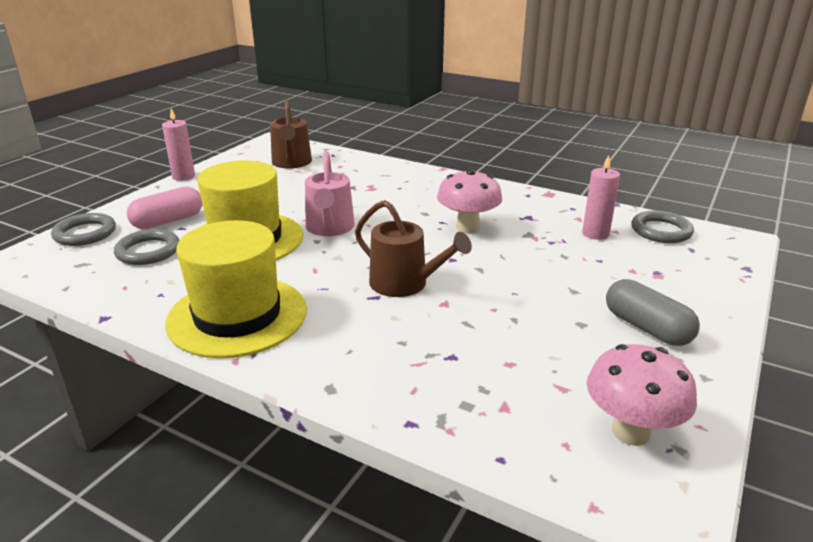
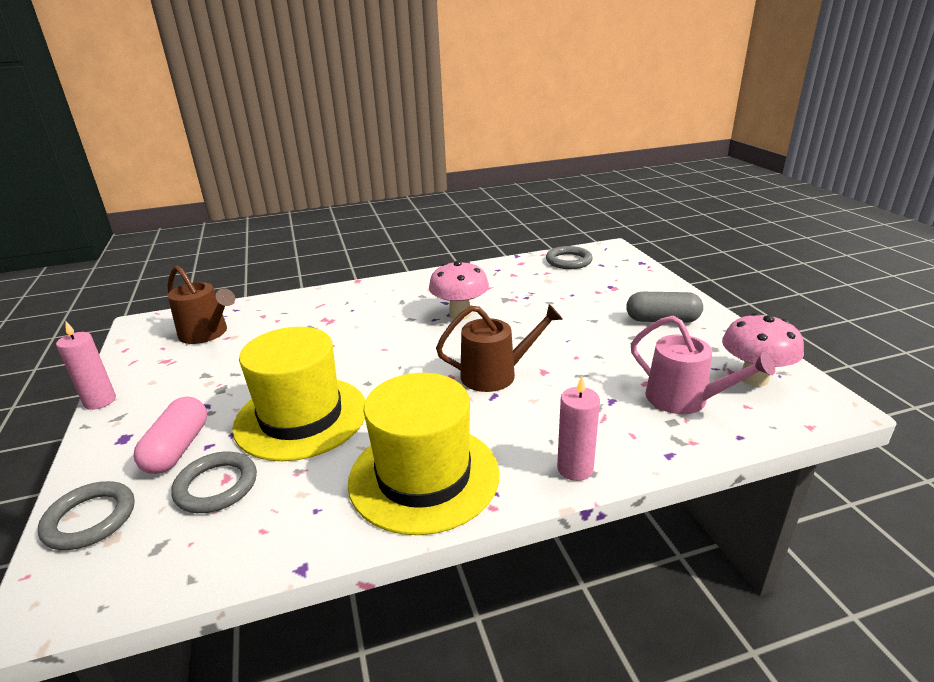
camera: 45 degrees left, 0 degrees up
(329, 228) = (358, 367): pink watering can -> pink watering can (684, 399)
(595, 234) = (540, 279): pink candle -> pink candle (575, 468)

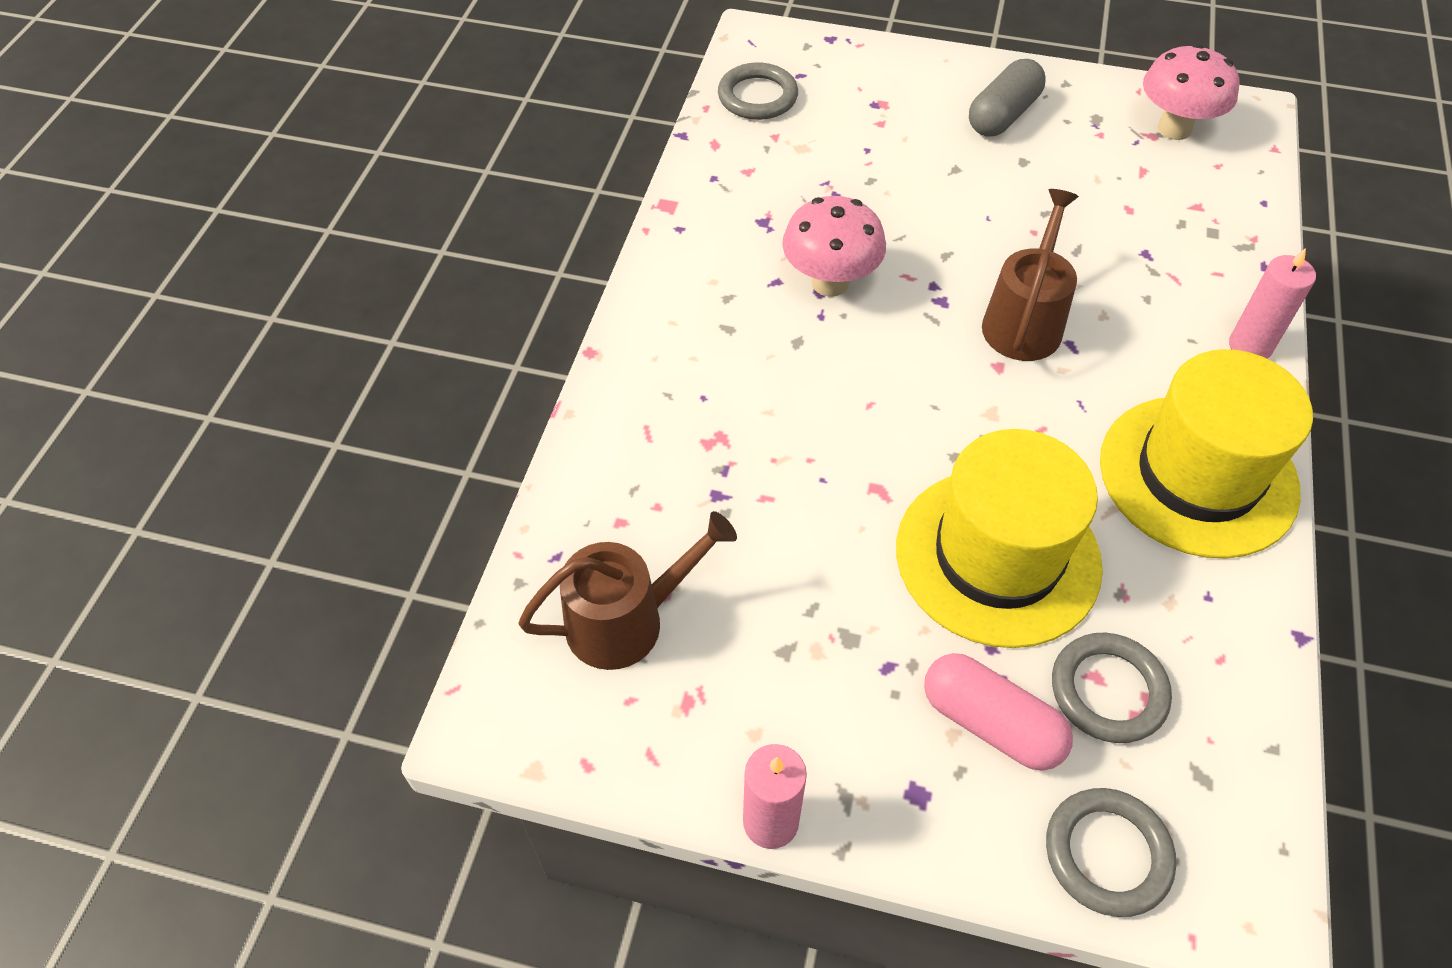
camera: 60 degrees left, 25 degrees up
(684, 399) = (1179, 200): pink watering can -> none

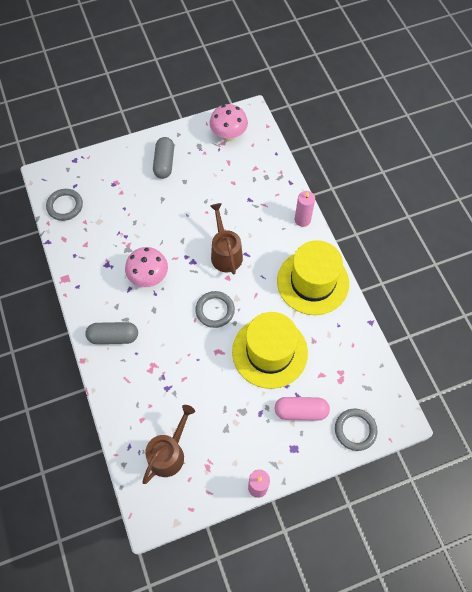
camera: 35 degrees left, 10 degrees up
(681, 345) = (113, 337): none -> grey capsule
(1108, 691) = (327, 377): grey ring -> grey ring (215, 310)

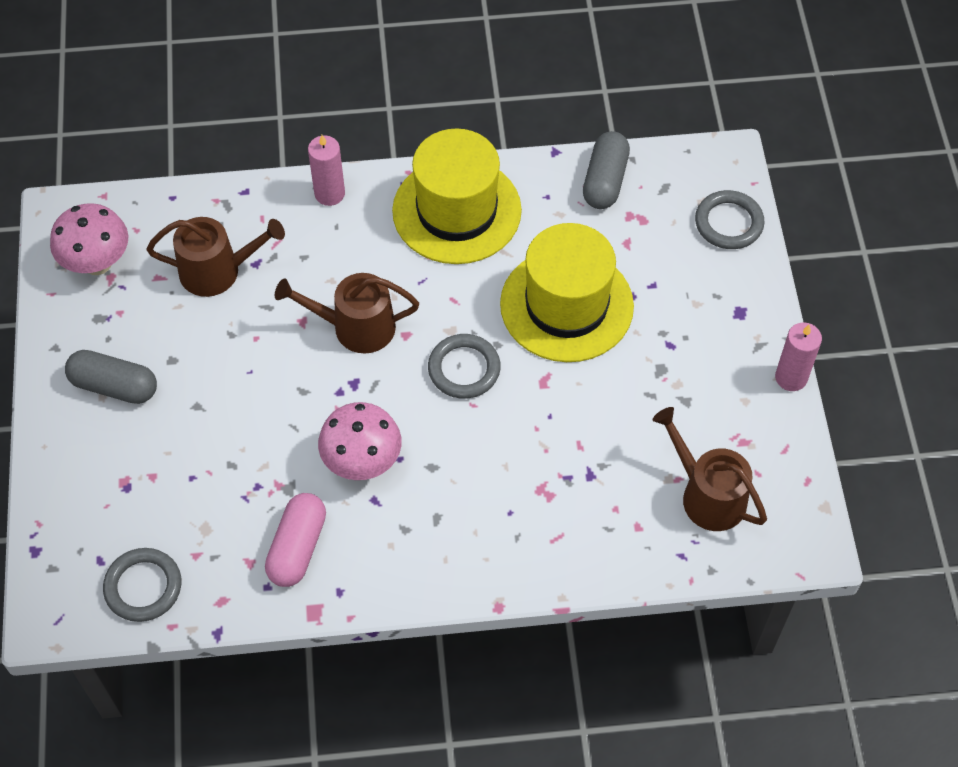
camera: 75 degrees left, 5 degrees down
(113, 337) = (466, 545): grey capsule -> grey capsule (605, 180)
(239, 185) = (217, 271): none -> brown watering can
(301, 411) = (681, 287): pink capsule -> pink capsule (297, 547)

